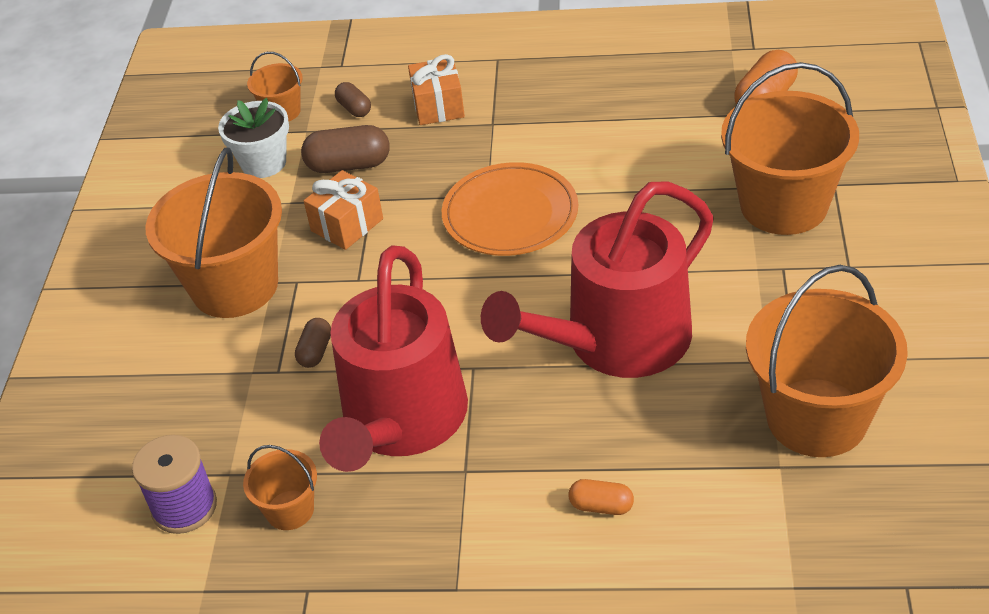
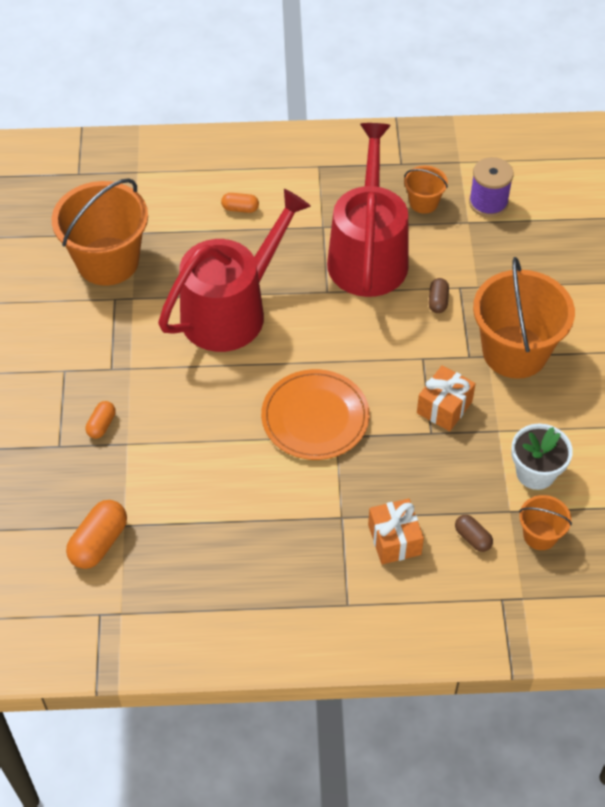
camera: 170 degrees right, 10 degrees up
(348, 165) = (459, 469): brown capsule -> none
(783, 205) = (101, 425): orange bucket -> orange capsule

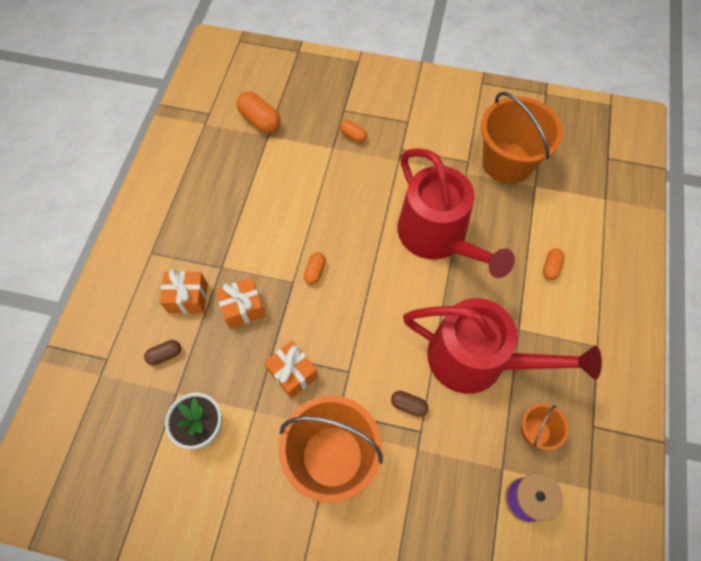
camera: 105 degrees right, 10 degrees up
(315, 417) = (315, 271): orange plate -> orange capsule
(387, 477) = (243, 308): none -> orange gift
(540, 535) = (145, 409): orange bucket -> none

